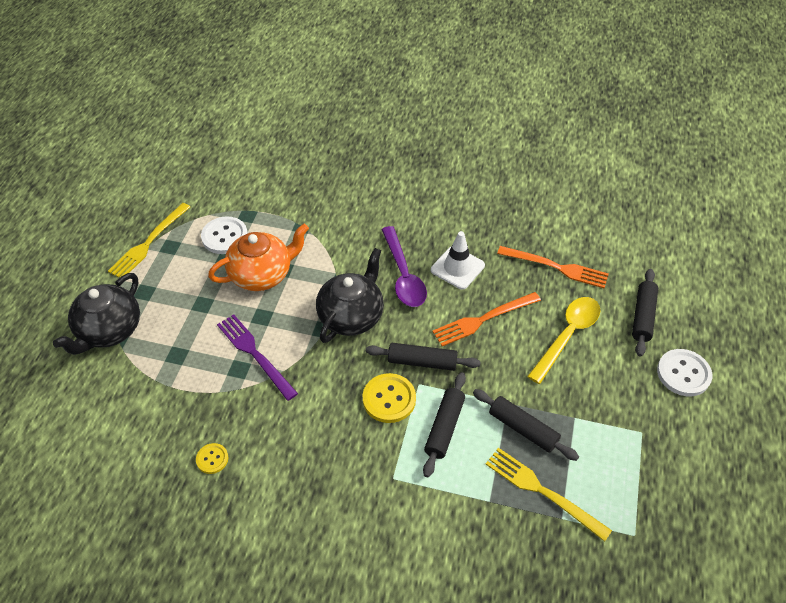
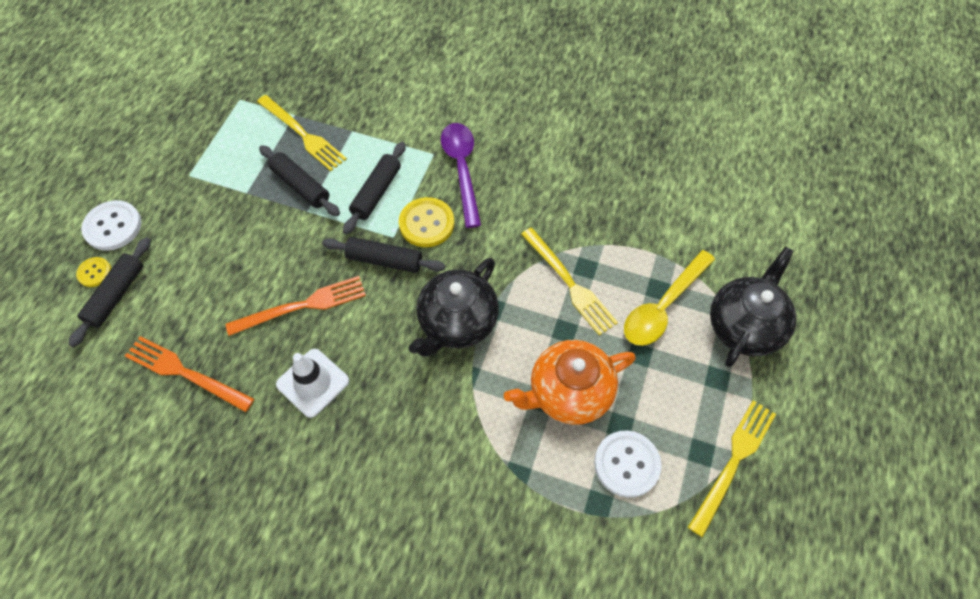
camera: 175 degrees left, 10 degrees up
(212, 459) = (601, 181): yellow button -> yellow button (94, 272)
(255, 354) = (569, 283): purple fork -> yellow fork
(403, 275) = (385, 377): purple spoon -> purple spoon (462, 169)
(567, 336) = (214, 278): yellow spoon -> yellow spoon (663, 306)

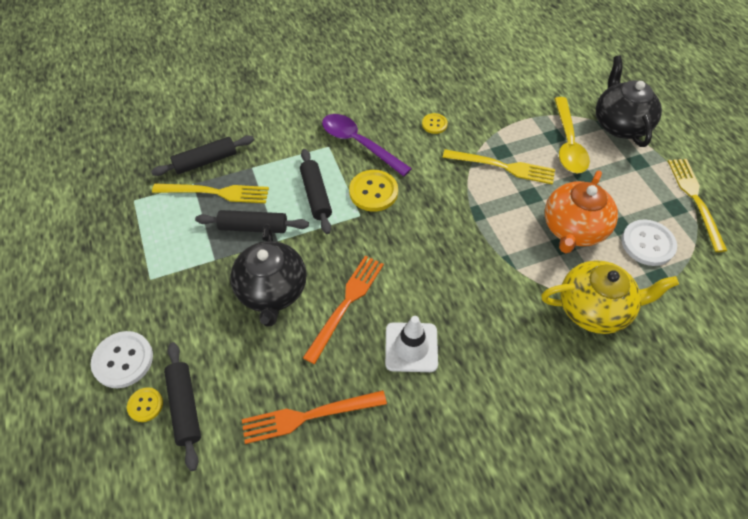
camera: 40 degrees left, 5 degrees down
(384, 260) = (371, 234): black rolling pin -> black rolling pin (205, 161)
(457, 323) = (462, 238): black teapot -> black teapot (272, 291)
(501, 479) = (594, 308): none -> yellow teapot
(551, 196) = (434, 124): none -> yellow button

